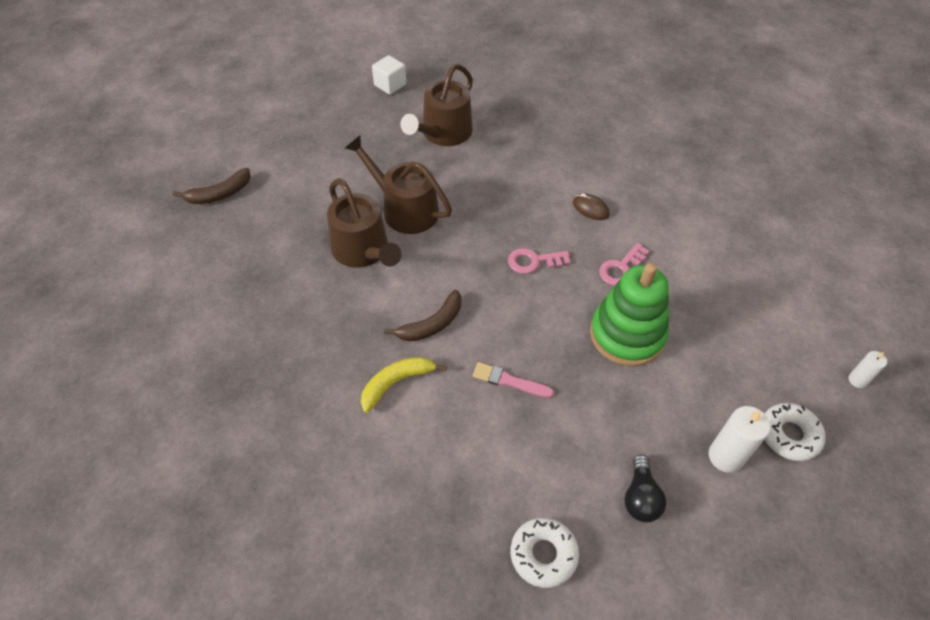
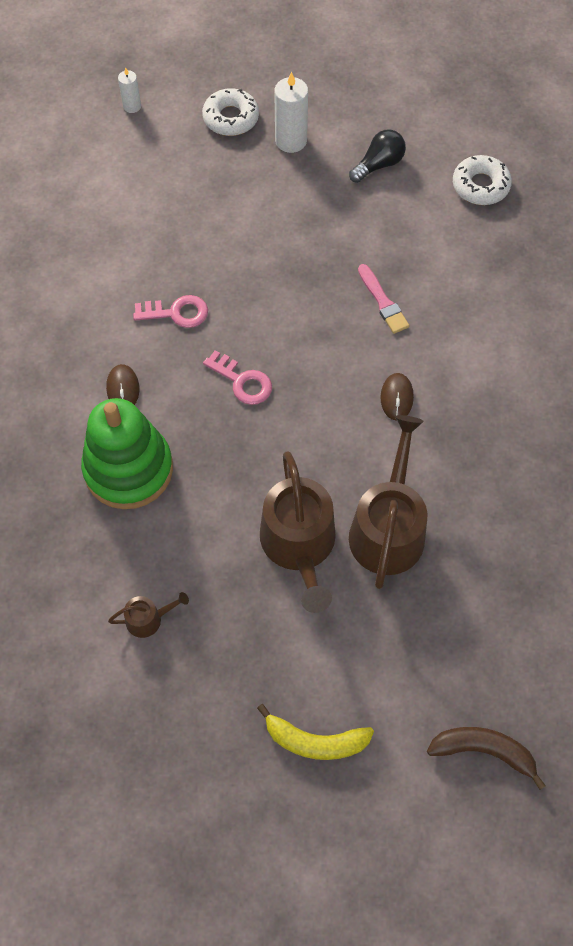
camera: 135 degrees left, 10 degrees up
(390, 85) = (120, 770): white cube -> none
(396, 383) = (476, 372): yellow banana -> yellow banana (315, 741)
(432, 324) = (396, 397): brown banana -> brown mouse
(443, 133) = (148, 619): brown watering can -> brown watering can, size x0.45
(627, 335) = (248, 260): green stacking toy -> green stacking toy (128, 469)

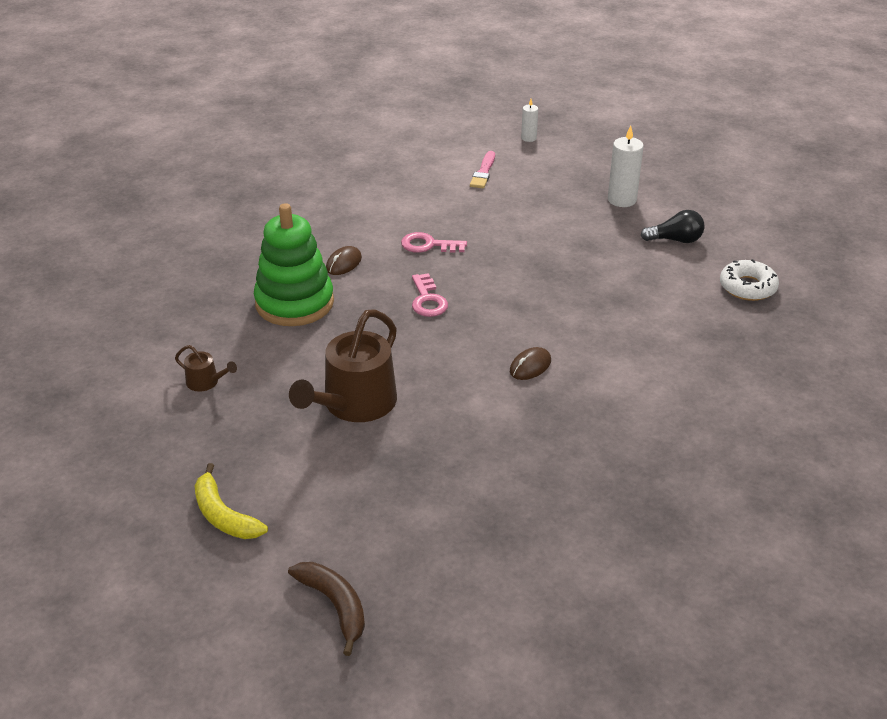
camera: 40 degrees right, 25 degrees down
(177, 313) = (428, 245): pink key -> pink key turned 150 degrees clockwise
(231, 118) = (591, 171): white donut -> none
(383, 302) = (586, 311): pink brush -> pink brush (483, 172)
(388, 528) = (430, 432): brown watering can -> none

